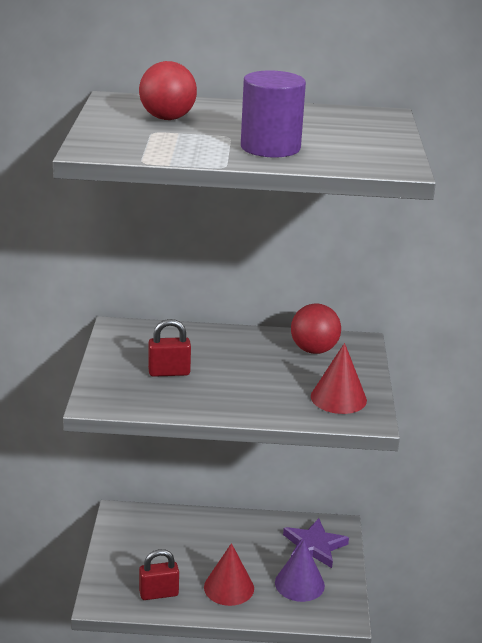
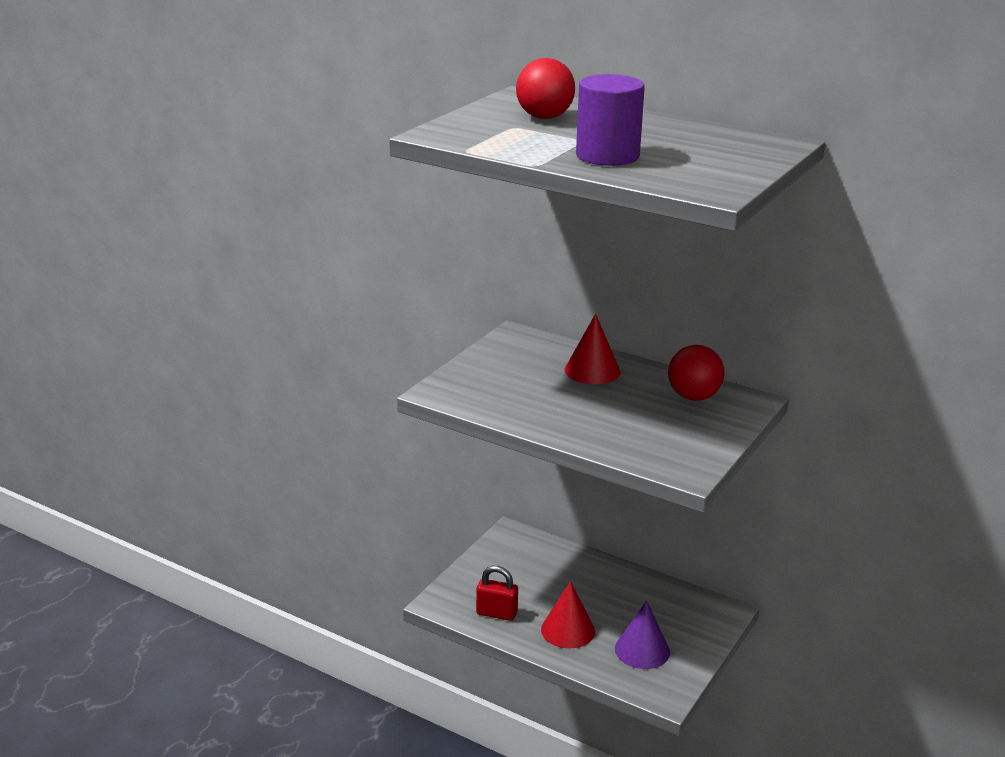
camera: 30 degrees right, 0 degrees up
(169, 372) = (527, 383): red padlock -> none
(314, 546) = (684, 621): purple star -> none
(338, 398) = (675, 446): red cone -> red cone (592, 370)

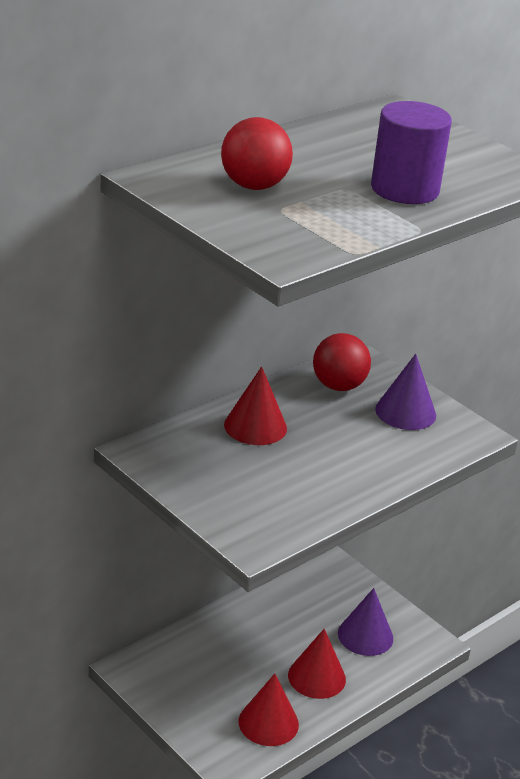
camera: 75 degrees left, 5 degrees up
(496, 613) = (268, 723): red padlock -> red cone
(686, 433) = (405, 412): none -> purple cone

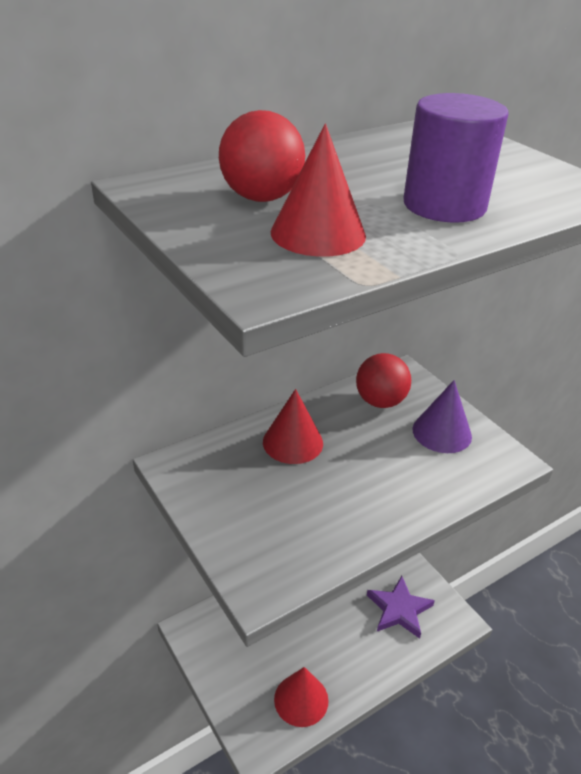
camera: 10 degrees right, 5 degrees up
(316, 677) = (351, 651): red cone -> red cone (318, 233)
(365, 635) = (399, 609): purple cone -> purple star

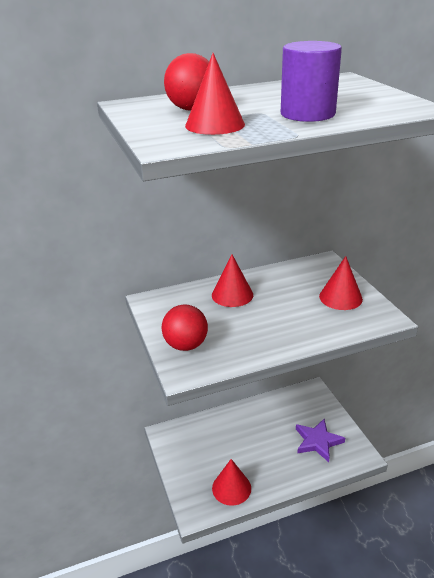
camera: 15 degrees right, 5 degrees down
(380, 401) = (302, 276): red ball -> red ball (186, 345)
(442, 432) = (340, 297): purple cone -> red cone

